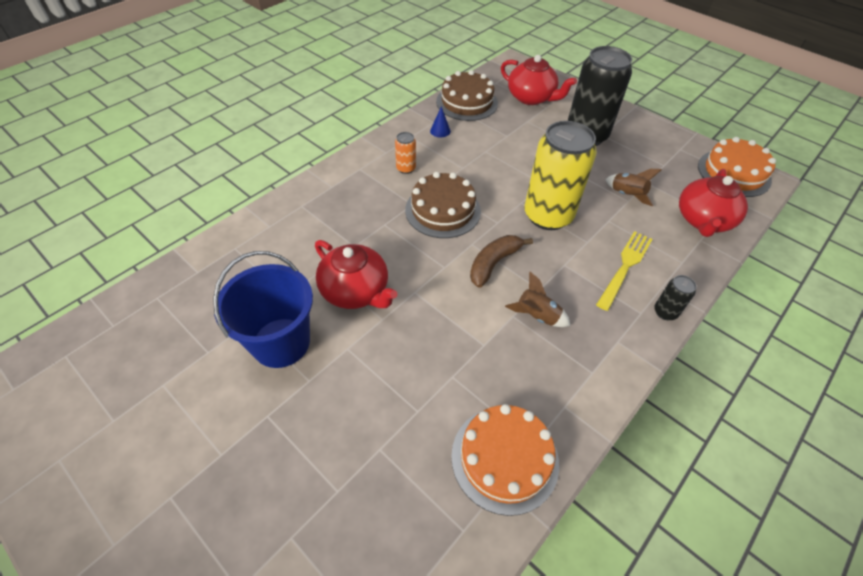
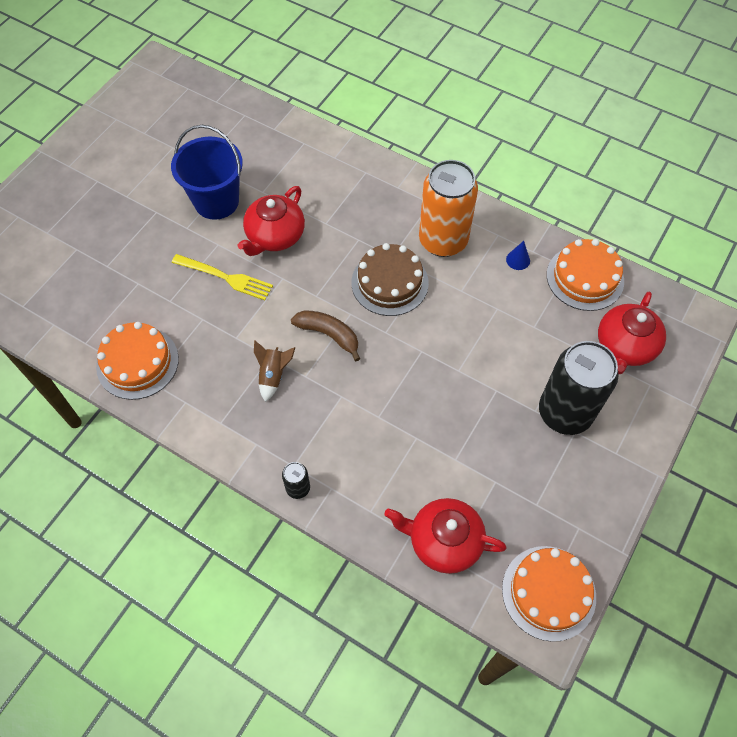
camera: 80 degrees right, 10 degrees up
(406, 168) = (443, 240): orange can -> orange can, size x2.36
(467, 102) = (585, 278): brown cake -> orange cake
(548, 216) = (407, 377): yellow can -> none
(625, 267) = (350, 452): yellow fork -> yellow fork (225, 277)
(627, 195) = (464, 458): brown rocket -> none

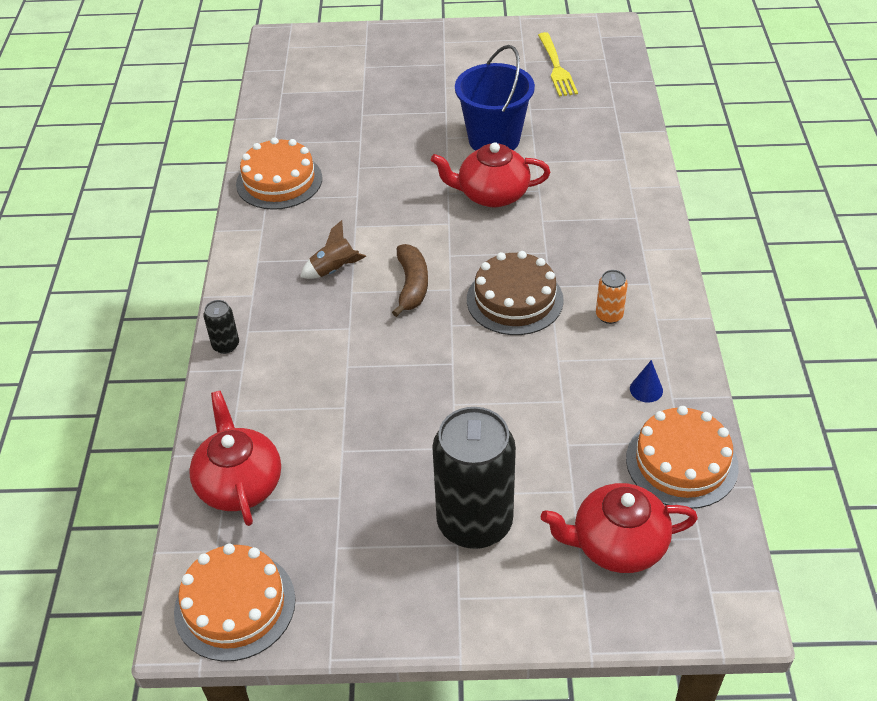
camera: 60 degrees right, 15 degrees down
(225, 277) = (414, 187): yellow fork -> yellow fork (556, 67)
(443, 240) = (609, 315): orange can -> orange can, size x0.42

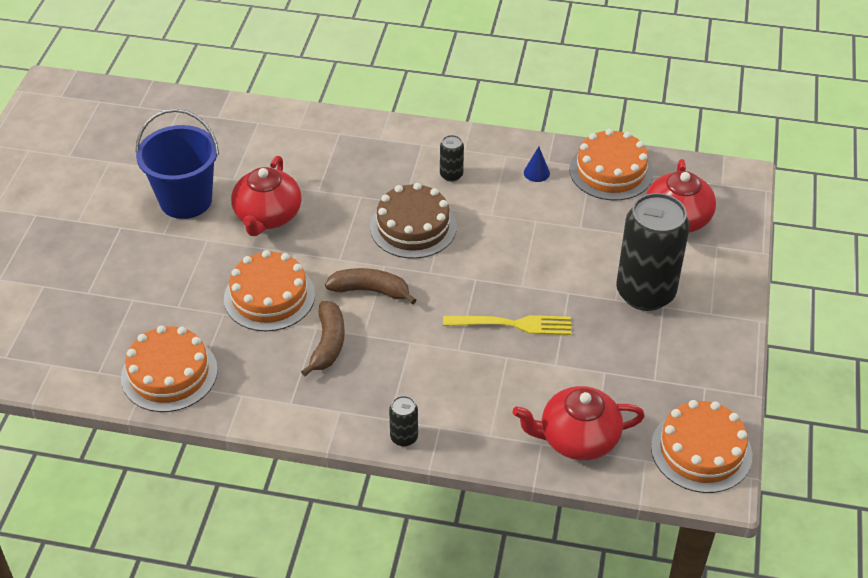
camera: 80 degrees left, 0 degrees up
(334, 270) = (328, 344): brown rocket -> brown banana
(385, 219) = (269, 296): none -> orange cake
(556, 67) = (93, 135): yellow fork -> yellow fork (512, 324)
(609, 315) = (451, 175): orange can -> black can

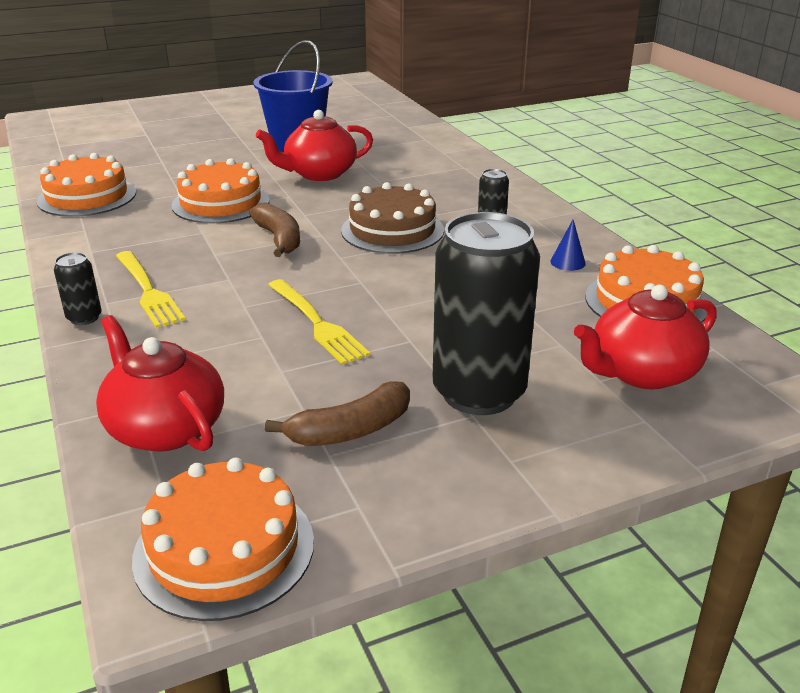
camera: 55 degrees right, 15 degrees down
(328, 344) = (185, 243): brown banana -> brown banana (350, 430)
(391, 391) = (148, 290): none -> yellow fork

